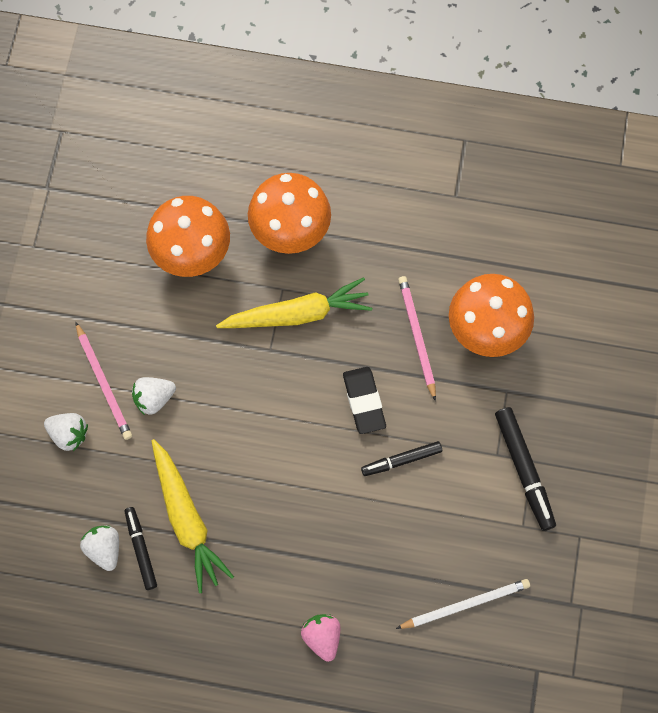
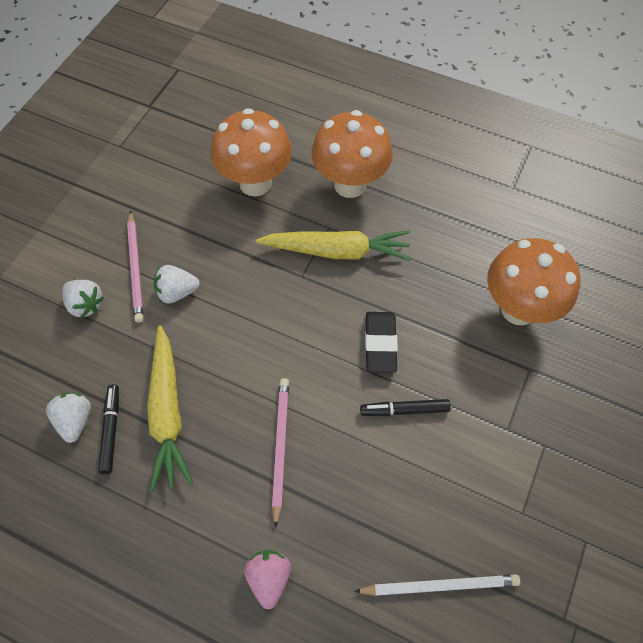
camera: 15 degrees right, 10 degrees down
(417, 336) = (448, 297): pink pencil -> pink pencil (280, 447)
(524, 470) = (535, 453): black marker -> none

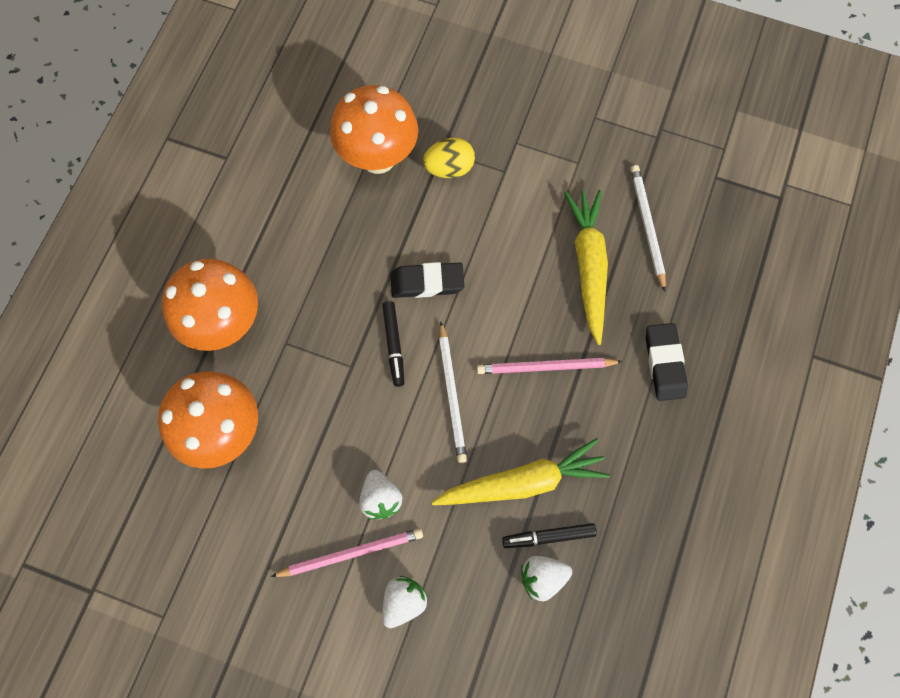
camera: 95 degrees left, 10 degrees up
(263, 357) = (452, 394): none -> white pencil
(269, 578) = (664, 363): pink strawberry -> black eraser
(337, 251) = (317, 332): yellow carrot -> yellow carrot (588, 266)
(404, 410) = (495, 258): black marker -> black marker (394, 345)
(509, 374) = (449, 168): none -> yellow egg

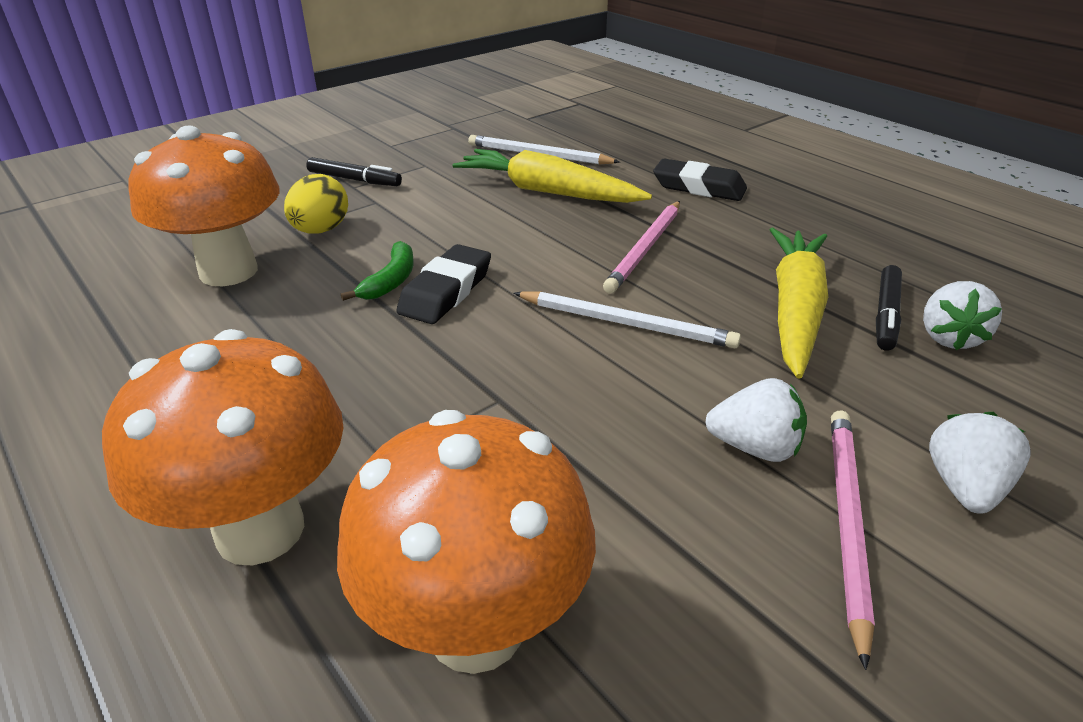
camera: 60 degrees left, 35 degrees down
(394, 345) = (506, 347): black marker -> black marker (354, 180)
(403, 602) = (964, 487): white strawberry -> white strawberry turned 45 degrees clockwise
(420, 247) = (391, 281): none -> green banana

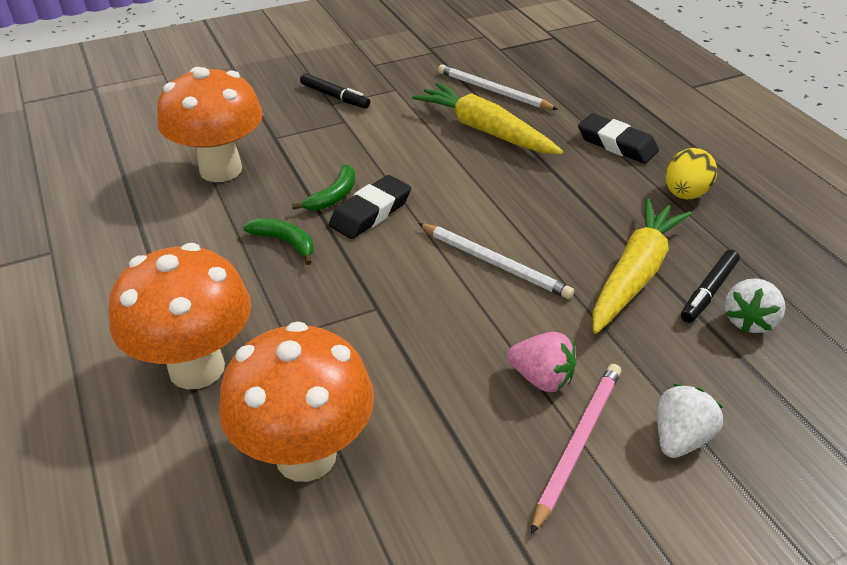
camera: 15 degrees right, 5 degrees up
(321, 230) = (295, 142): yellow egg -> yellow egg (685, 194)
(344, 341) = (285, 242): none -> green banana
(645, 249) = (541, 198): pink pencil -> none
(754, 447) = (541, 378): white strawberry -> pink strawberry

